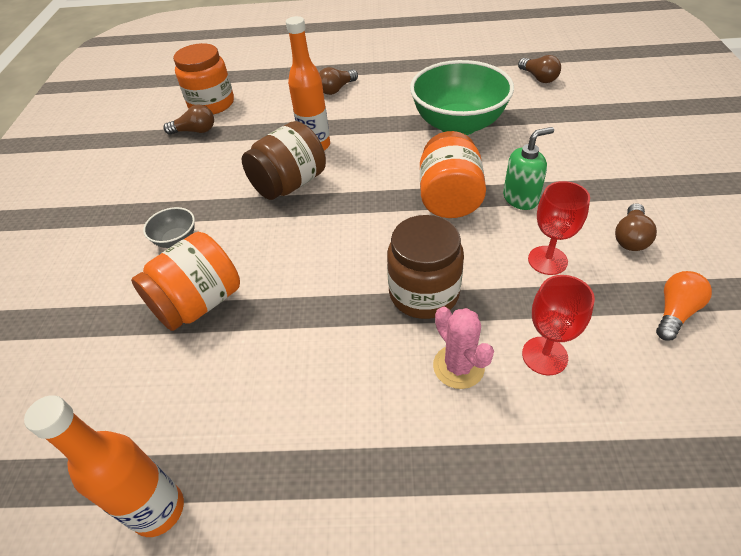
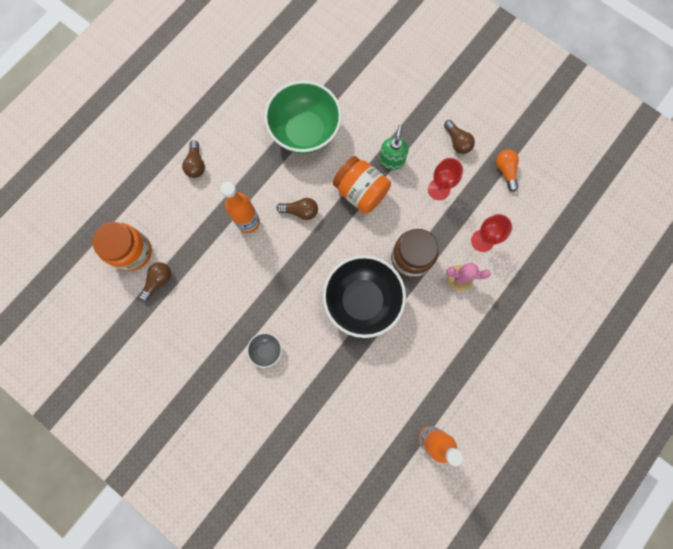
camera: 55 degrees left, 30 degrees up
(199, 303) = (328, 364): orange jar -> none
(289, 184) = (272, 261): brown jar -> none
(316, 282) = (362, 300): none -> black bowl
(538, 78) = (304, 47): brown light bulb -> brown light bulb (300, 211)

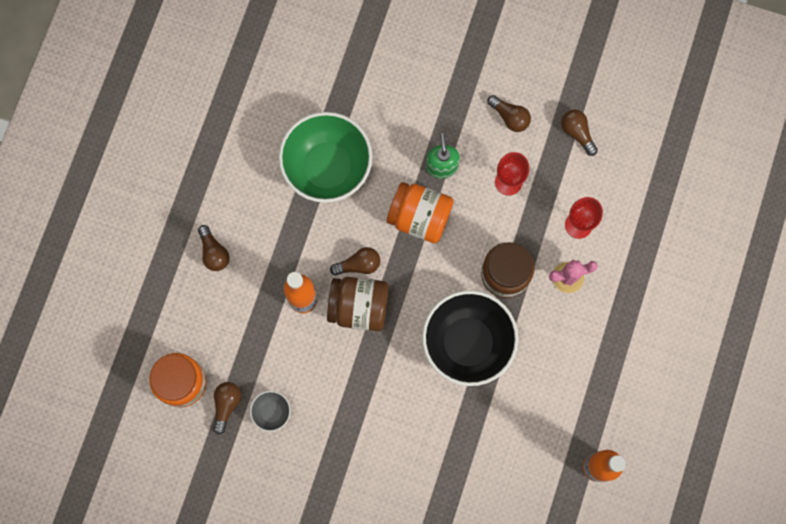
camera: 20 degrees left, 0 degrees up
(266, 350) = (381, 438): grey bowl -> grey bowl (271, 412)
(288, 243) = (359, 307): none -> brown jar
(505, 171) = (577, 133): orange light bulb -> brown light bulb

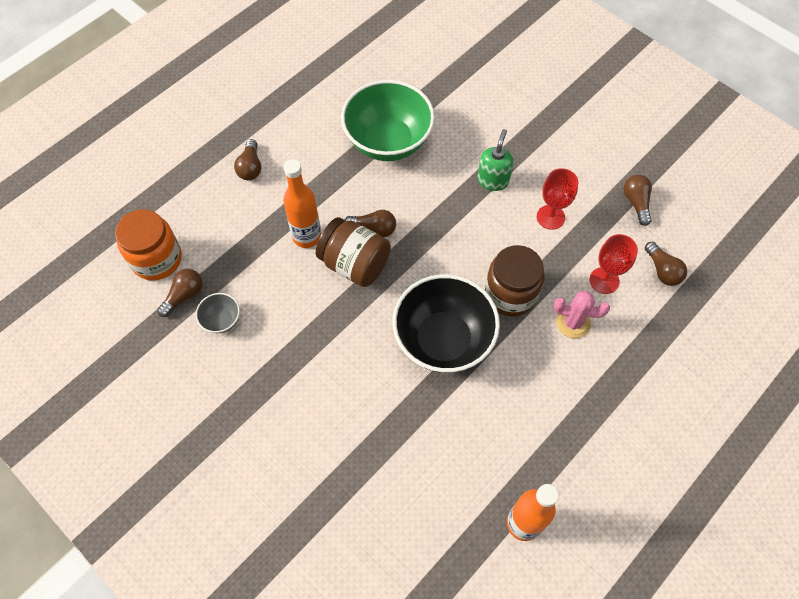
camera: 25 degrees right, 15 degrees down
(419, 217) = (451, 213): orange jar -> none
(510, 117) = (576, 166): brown light bulb -> brown light bulb (662, 270)

